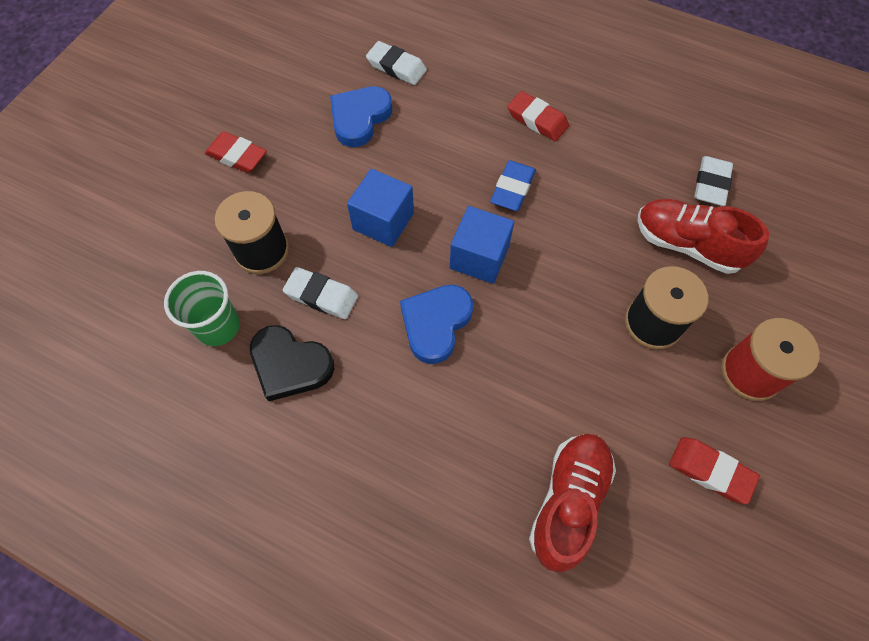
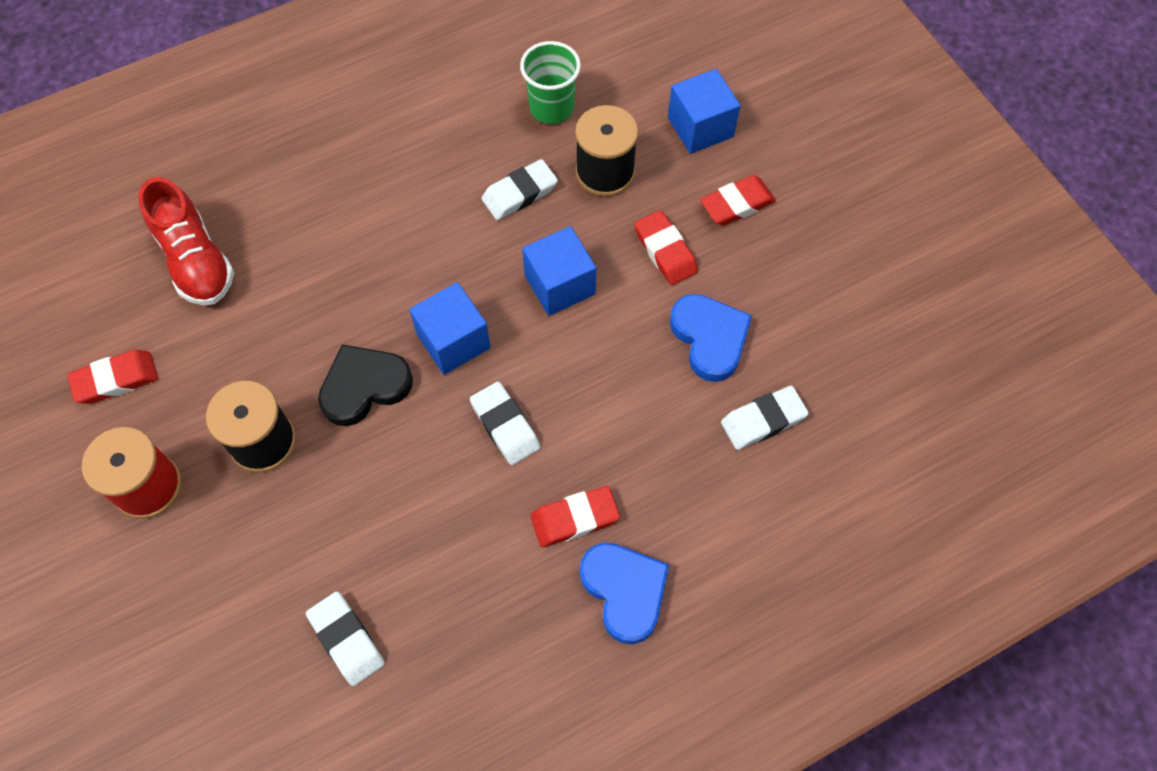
camera: 125 degrees right, 0 degrees up
(176, 213) = (700, 127): none -> blue cube
(290, 365) = (473, 139): black heart -> black heart (364, 386)
(308, 176) = (665, 251): none -> red eraser
(436, 323) = (419, 263): blue heart -> blue heart (624, 591)
(512, 189) = (505, 426): blue eraser -> white eraser
(687, 245) = (305, 545): red shoe -> none

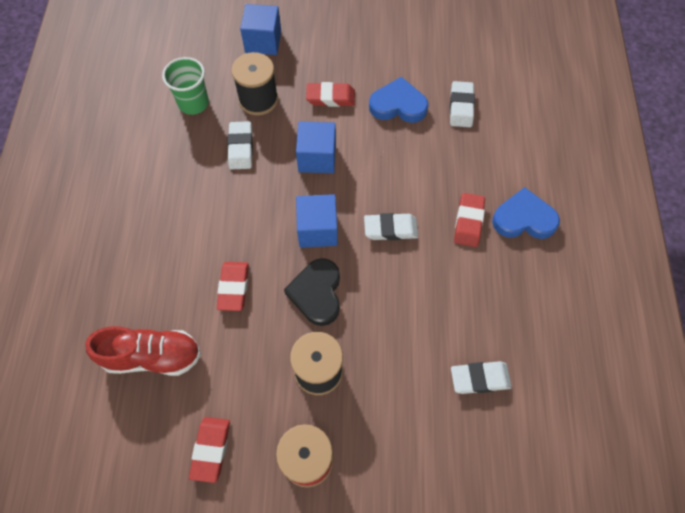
camera: 60 degrees left, 0 degrees up
(737, 204) = (324, 51): red eraser -> red eraser (234, 287)

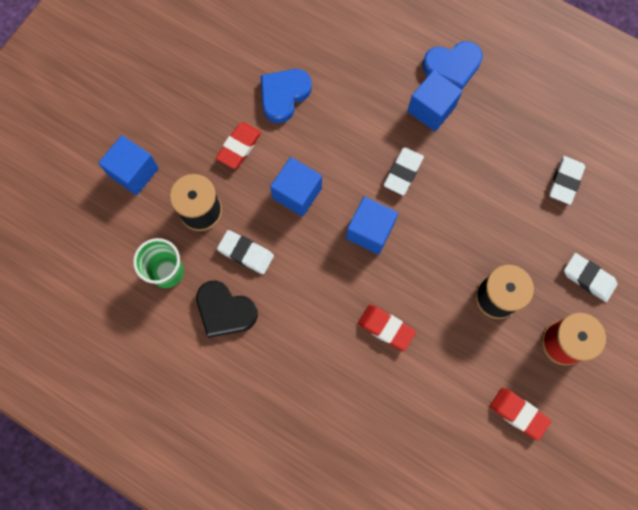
camera: 60 degrees left, 10 degrees up
(152, 356) = (413, 426): red shoe -> none
(317, 293) = (429, 263): black heart -> black heart (225, 310)
(461, 107) = (318, 47): white eraser -> white eraser (588, 278)
(468, 222) = (431, 109): red eraser -> blue cube
(524, 219) = (452, 66): blue heart -> blue heart turned 135 degrees counterclockwise

